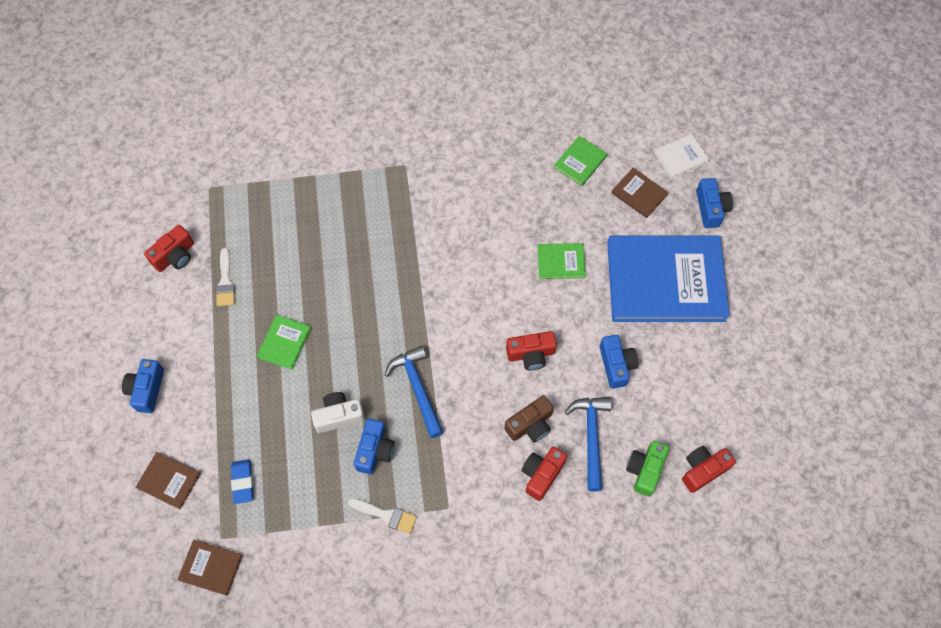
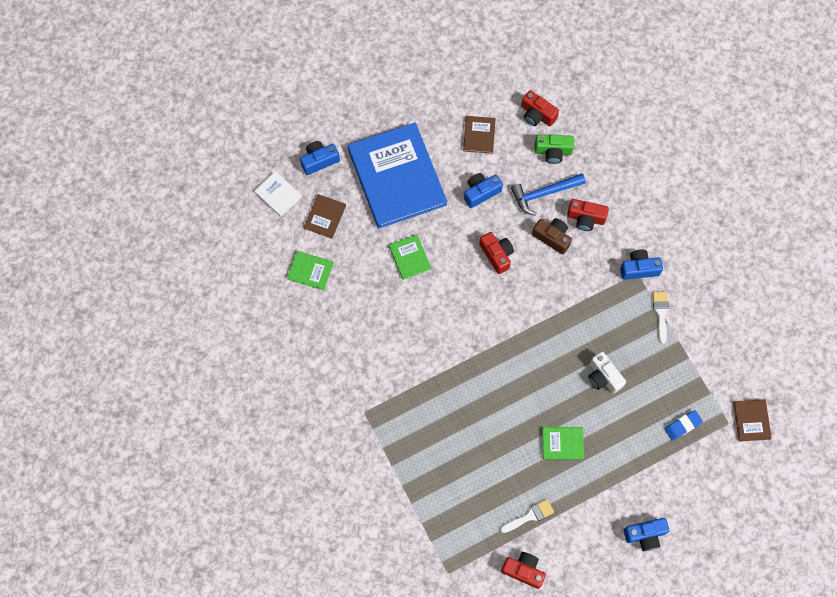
camera: 110 degrees left, 5 degrees up
(169, 481) = (706, 481): brown book -> brown book (479, 135)
(375, 450) = (618, 340): blue camera -> blue camera (639, 268)
(417, 388) = (557, 327): blue hammer -> none

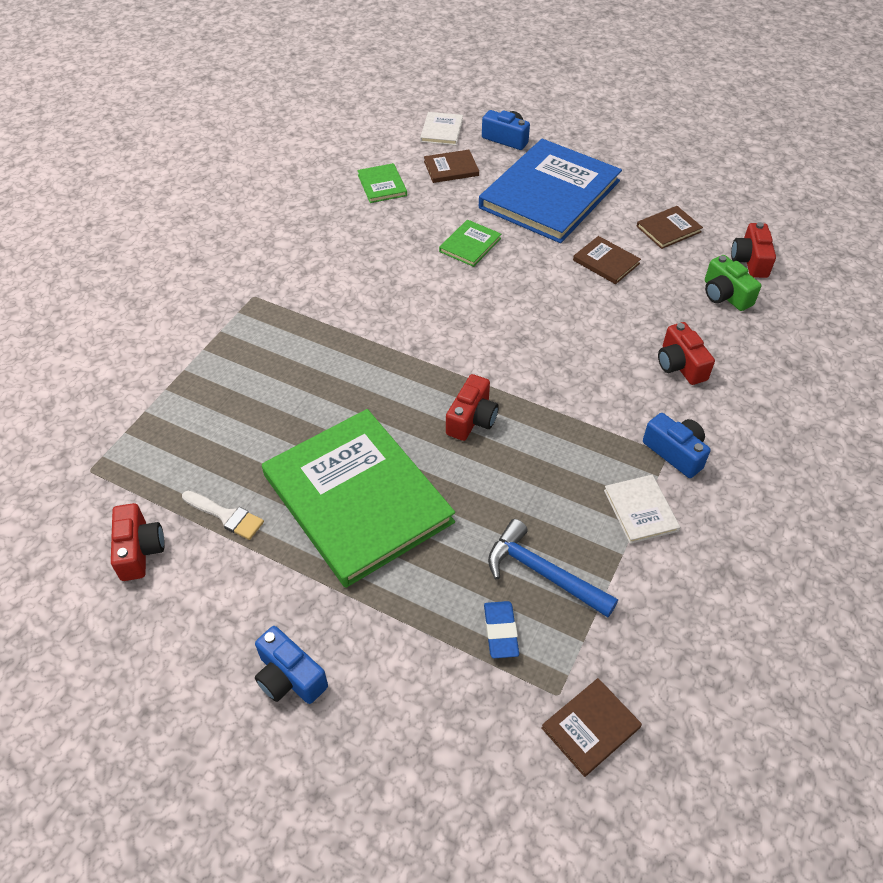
camera: 55 degrees right, 20 degrees down
(481, 192) = (606, 262): blue camera -> brown book
(497, 255) = (547, 310): red camera -> red camera (472, 419)
(544, 193) = (666, 313): blue hammer -> blue hammer (543, 573)
(552, 237) = (621, 347): brown camera -> none
(562, 443) = (357, 498): green book -> green book, size x2.43
(603, 377) = (490, 494): white camera -> none
(661, 313) = (640, 510): white brush -> white book
(682, 426) = (500, 631): blue eraser -> blue eraser turned 60 degrees clockwise

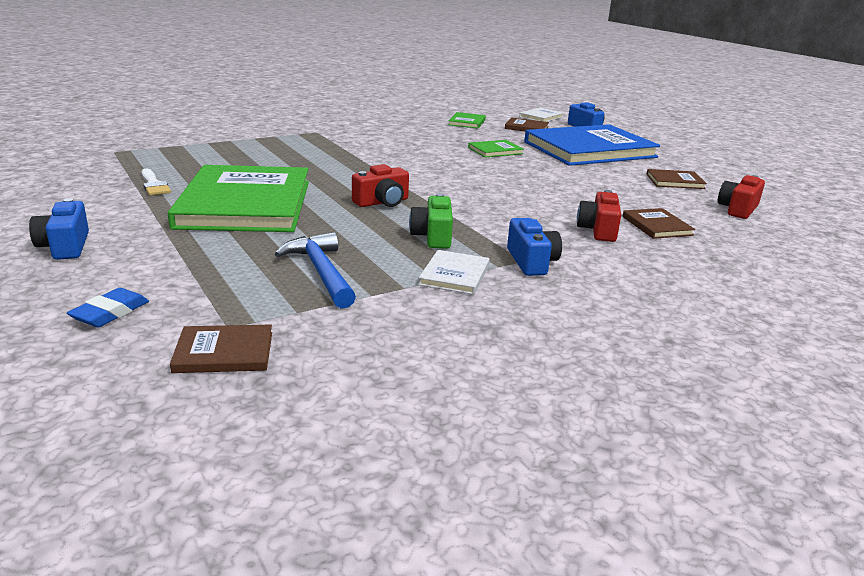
camera: 30 degrees right, 25 degrees down
(139, 550) = (83, 179): red camera -> none
(500, 631) = (240, 283): blue eraser -> blue eraser (110, 313)
(606, 262) = (597, 179): brown book -> brown book (657, 226)
(725, 295) = (690, 215): green camera -> green camera (433, 236)

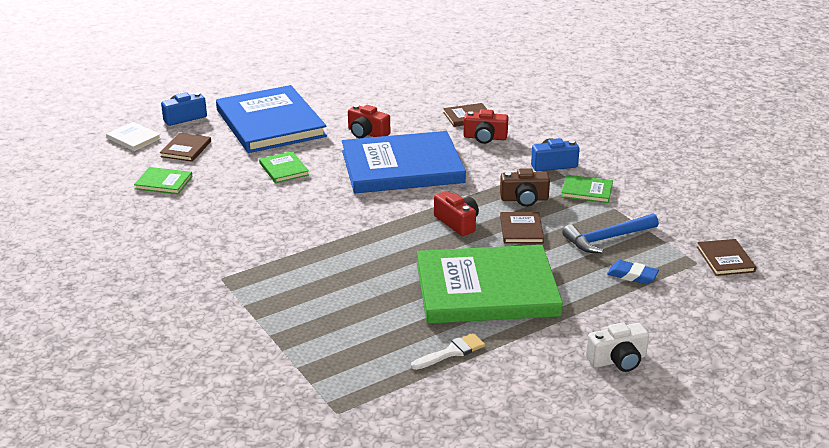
camera: 90 degrees left, 5 degrees up
(65, 246) = (618, 360): blue camera -> white camera
(110, 313) = (706, 309): blue eraser -> blue eraser (632, 276)
(433, 236) = (524, 199): green camera -> brown camera
(454, 275) = (587, 191): white book -> green book
(508, 188) = (402, 167): none -> blue book
(675, 181) = (361, 97): brown book -> brown book (521, 230)
(738, 209) = (422, 85): red camera -> red camera (367, 133)

